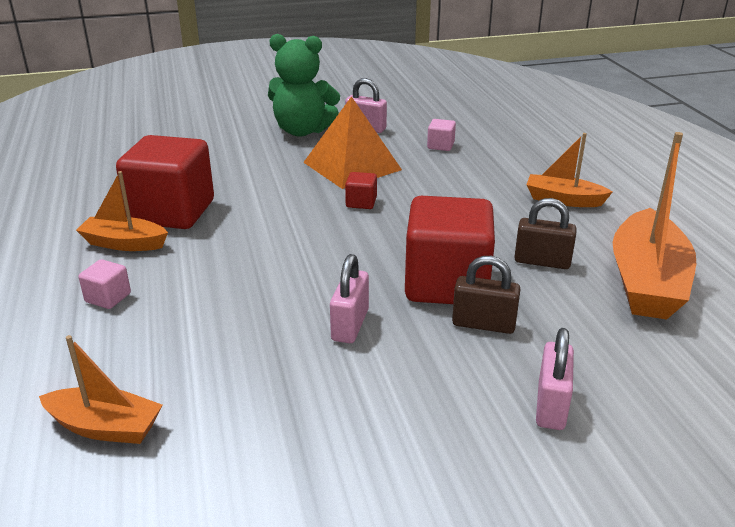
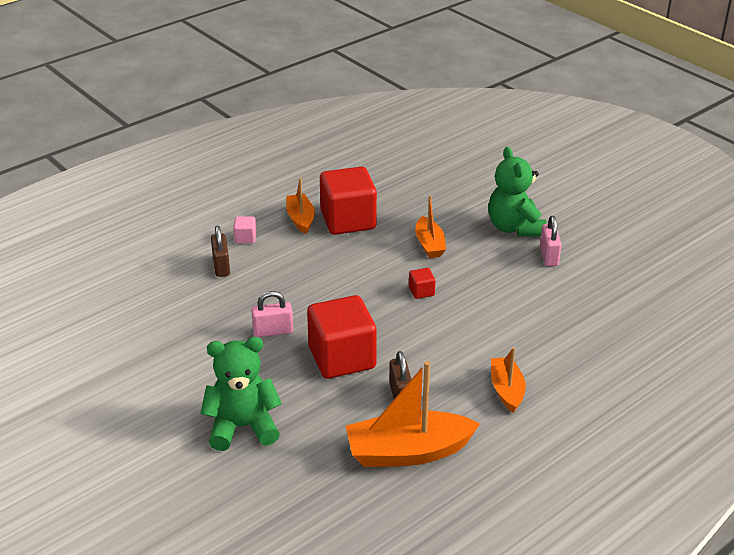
camera: 65 degrees right, 5 degrees up
(105, 427) = (149, 282): orange boat -> orange boat (429, 244)
(352, 166) = (475, 270): orange pyramid -> none
(440, 146) = (551, 303): pink cube -> none
(483, 324) = (306, 384): brown padlock -> brown padlock (221, 266)
(551, 406) = (242, 427): pink padlock -> green teddy bear

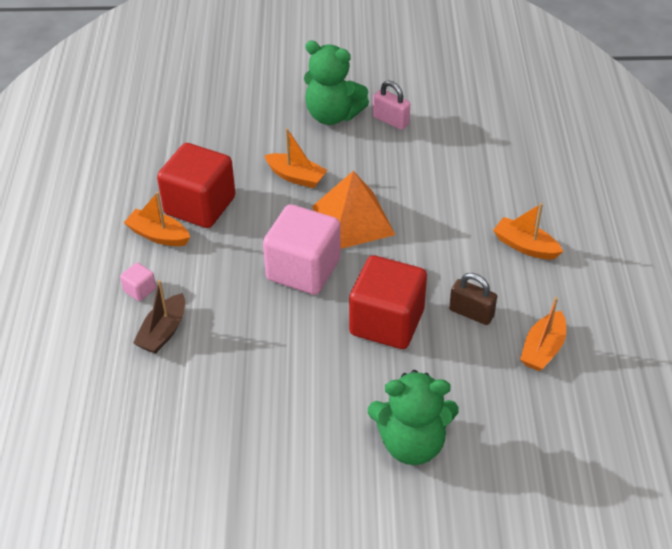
camera: 50 degrees left, 10 degrees up
(221, 266) = (163, 332): brown padlock -> brown boat
(242, 427) = (412, 443): green teddy bear -> green teddy bear turned 120 degrees counterclockwise
(273, 331) = (302, 348): pink padlock -> none
(345, 294) = (303, 269): none -> pink cube
(408, 452) = (542, 349): orange boat -> orange boat, size x0.58
(421, 291) = (353, 220): red cube -> orange pyramid

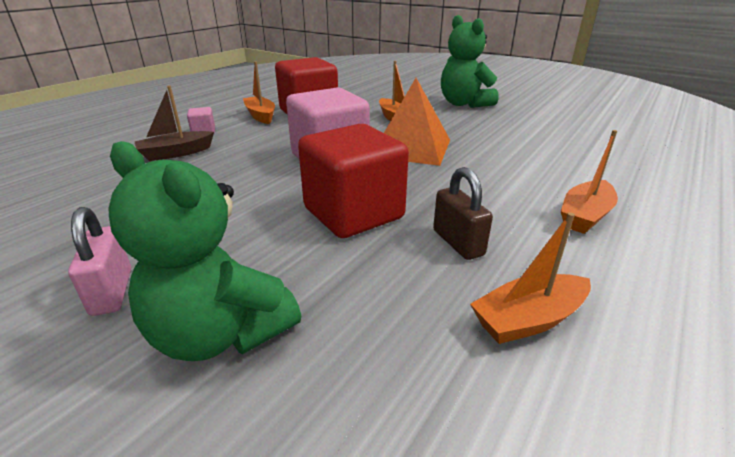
camera: 35 degrees right, 15 degrees down
(391, 120) = (510, 115): pink padlock -> pink padlock (112, 291)
(525, 246) = (585, 216): orange boat -> orange boat turned 120 degrees counterclockwise

